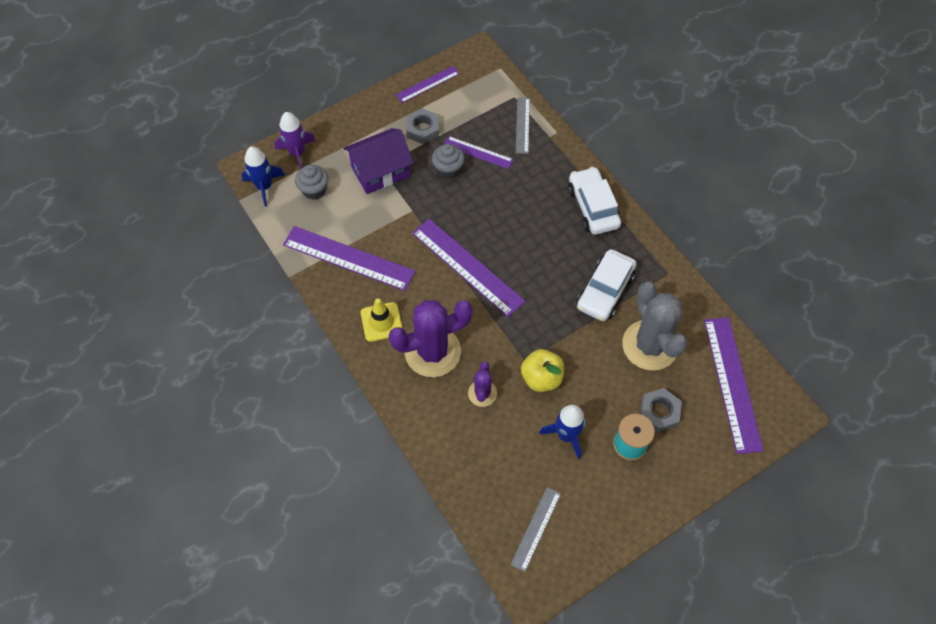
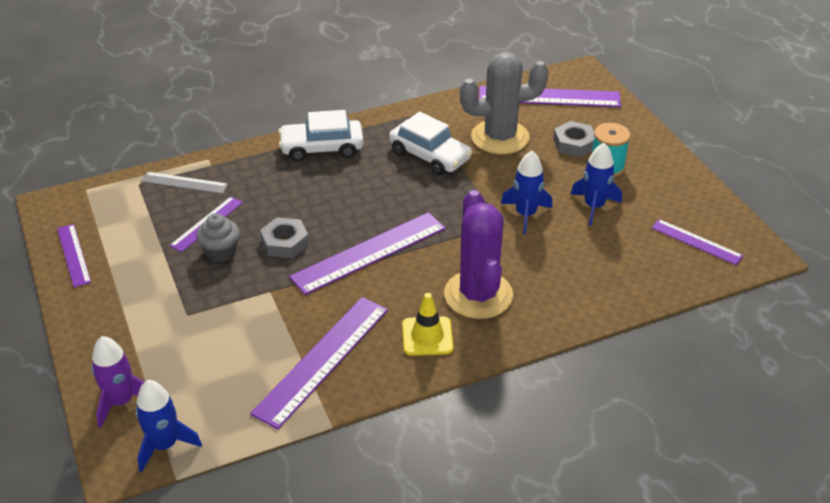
camera: 80 degrees left, 20 degrees down
(314, 190) = (196, 387): grey cupcake -> none
(380, 171) = (195, 315): purple house -> none
(422, 129) = (146, 268): grey nut -> grey nut (285, 242)
(482, 393) = (538, 261): purple cactus -> none
(536, 528) = (696, 242): grey ruler -> purple ruler
(541, 378) = (525, 214): yellow apple -> blue rocket

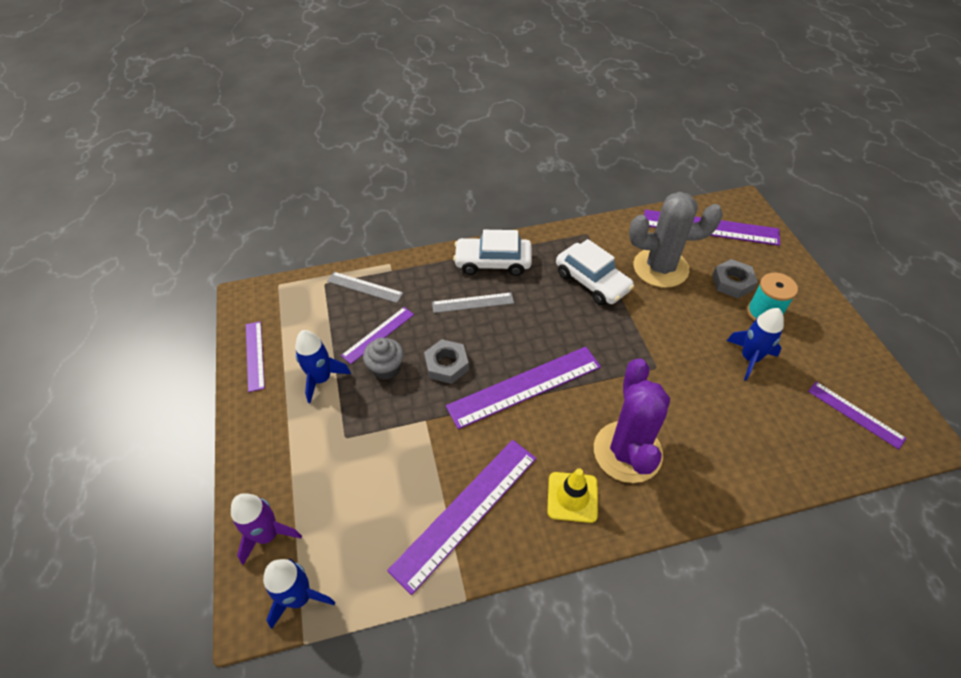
camera: 10 degrees right, 10 degrees up
(305, 186) = (472, 303): none -> grey ruler
(525, 214) = (680, 360): blue rocket -> blue rocket (321, 379)

